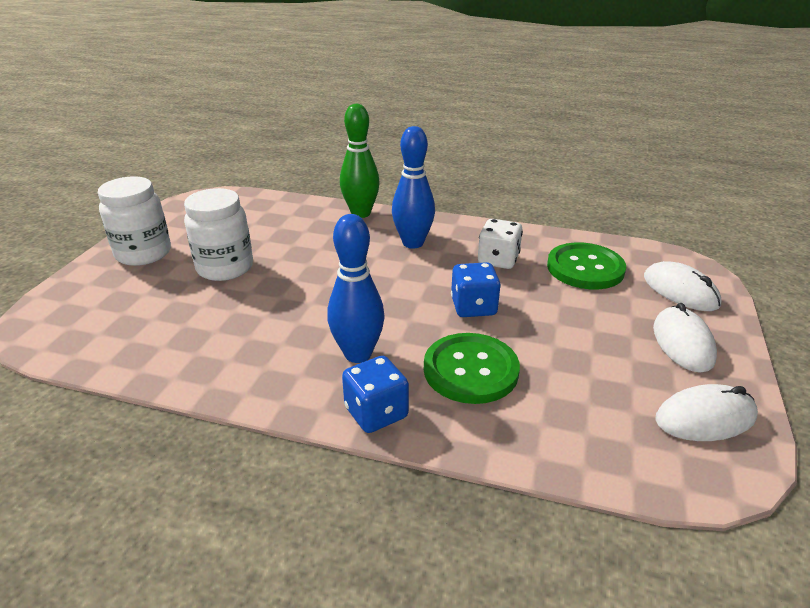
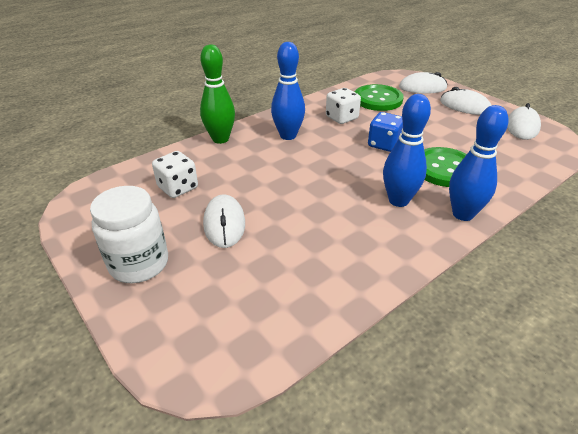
camera: 55 degrees left, 5 degrees up
(225, 268) = (224, 223): white jar -> white mouse
(259, 227) = (178, 188): none -> white dice
(376, 413) = (463, 214): blue dice -> blue bowling pin

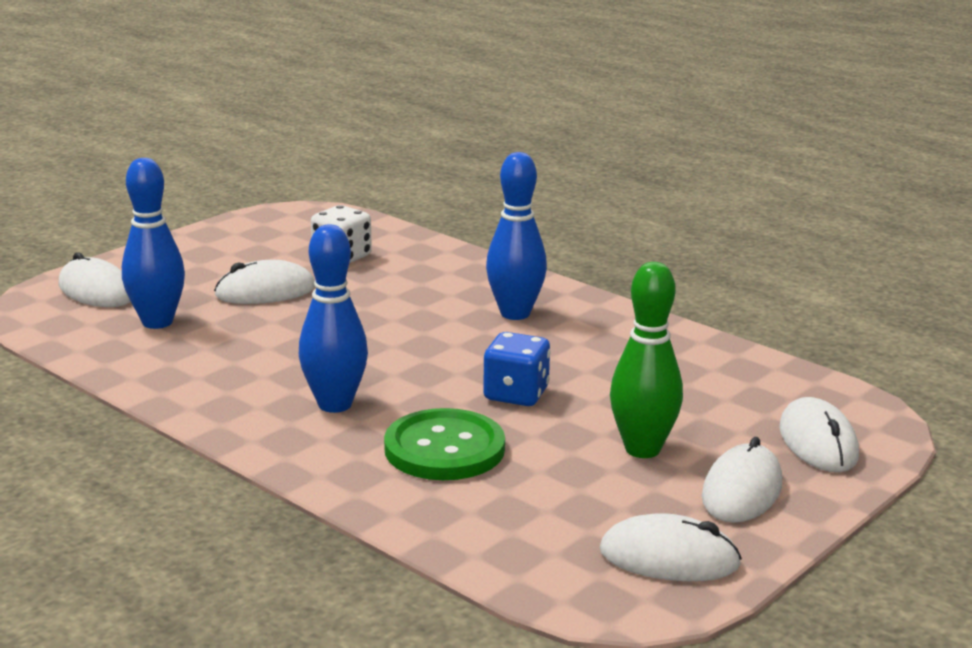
camera: 80 degrees right, 15 degrees down
(139, 264) = (189, 258): white jar -> none
(185, 324) = (96, 291): none -> white mouse
(220, 139) = (483, 267): green bowling pin -> green bowling pin (642, 449)
(341, 118) = (606, 355): white dice -> none
(378, 99) = (715, 389): green button -> none
(463, 214) = (304, 456): blue bowling pin -> blue bowling pin (157, 322)

